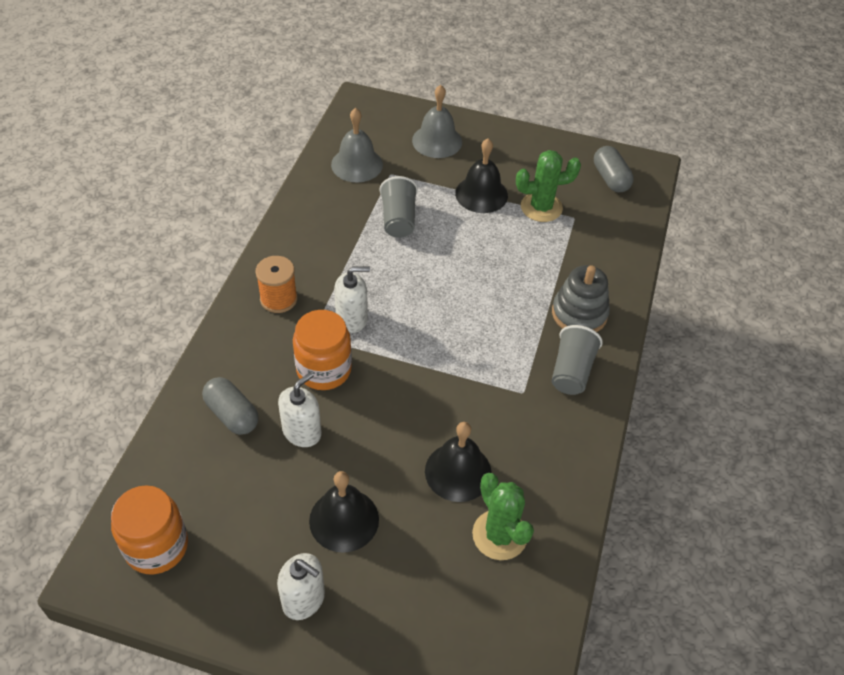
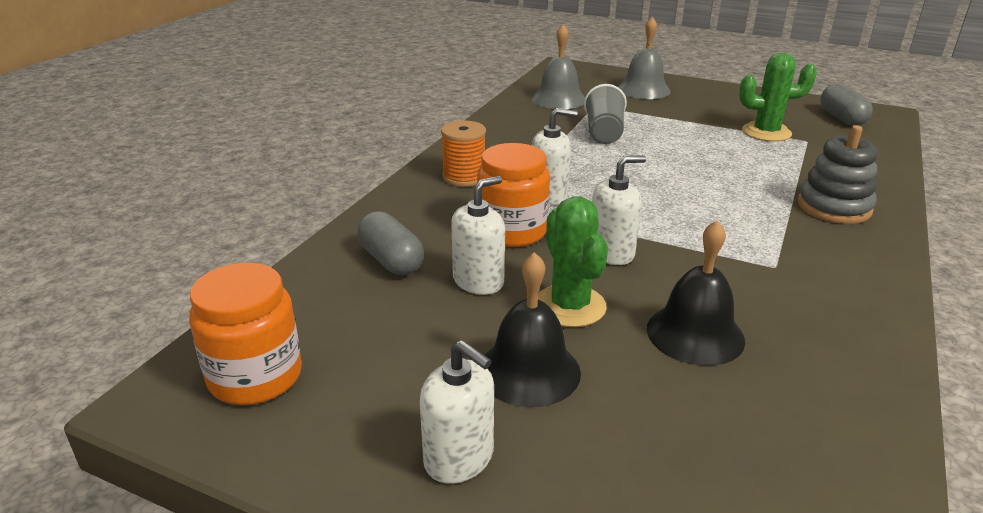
camera: 10 degrees right, 20 degrees down
(402, 388) = (611, 252): none -> white soap dispenser
(481, 194) = (696, 121): black bell -> none
(499, 535) = (769, 407): green cactus -> green cactus (570, 306)
(571, 371) = (838, 252): grey cup -> none

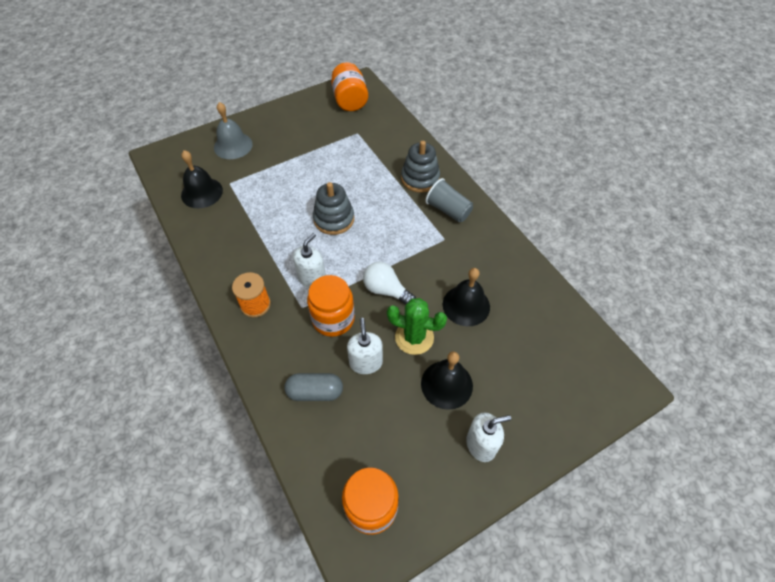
camera: 55 degrees left, 25 degrees up
(558, 99) = (202, 192): grey bell -> black bell
(604, 133) = (267, 204): grey cup -> grey cup (448, 210)
(611, 252) = (386, 290): white soap dispenser -> white light bulb
(655, 175) = (334, 219): none -> grey stacking toy
(766, 132) = (335, 140): green cactus -> none
(842, 118) = (350, 100): grey capsule -> orange jar

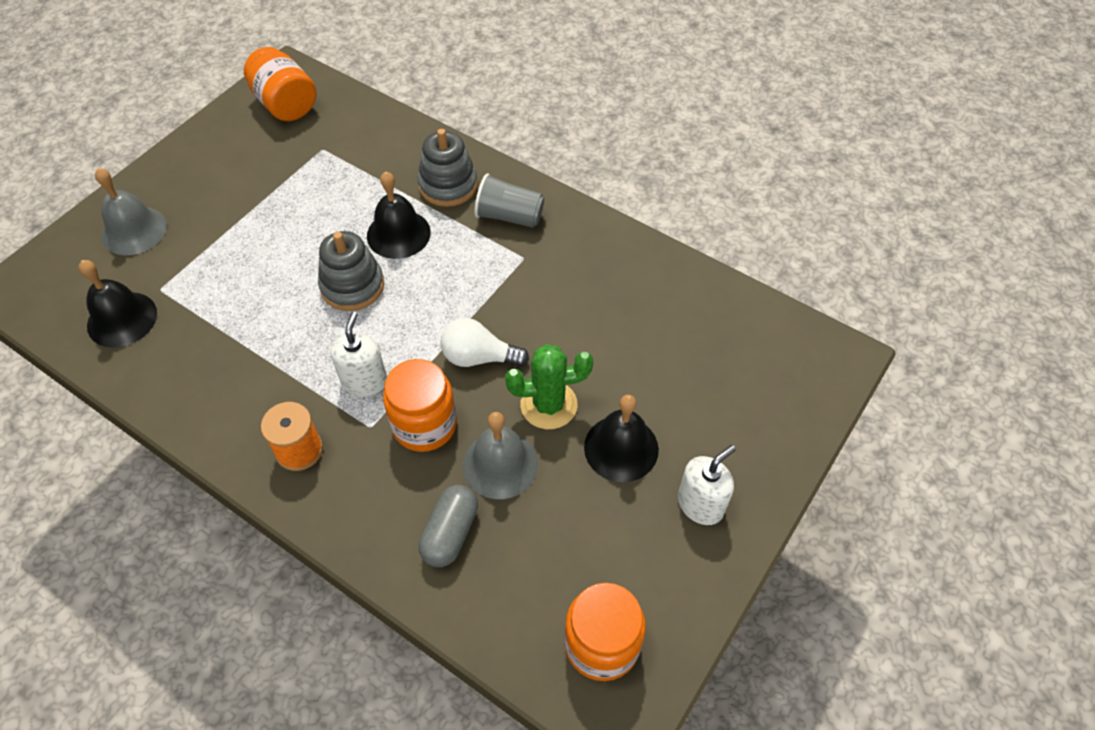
camera: 25 degrees left, 0 degrees up
(315, 392) = (450, 533): grey capsule -> grey capsule turned 45 degrees counterclockwise
(366, 362) = (500, 464): white soap dispenser -> grey bell
(466, 305) = (596, 336): black bell -> black bell (398, 234)

